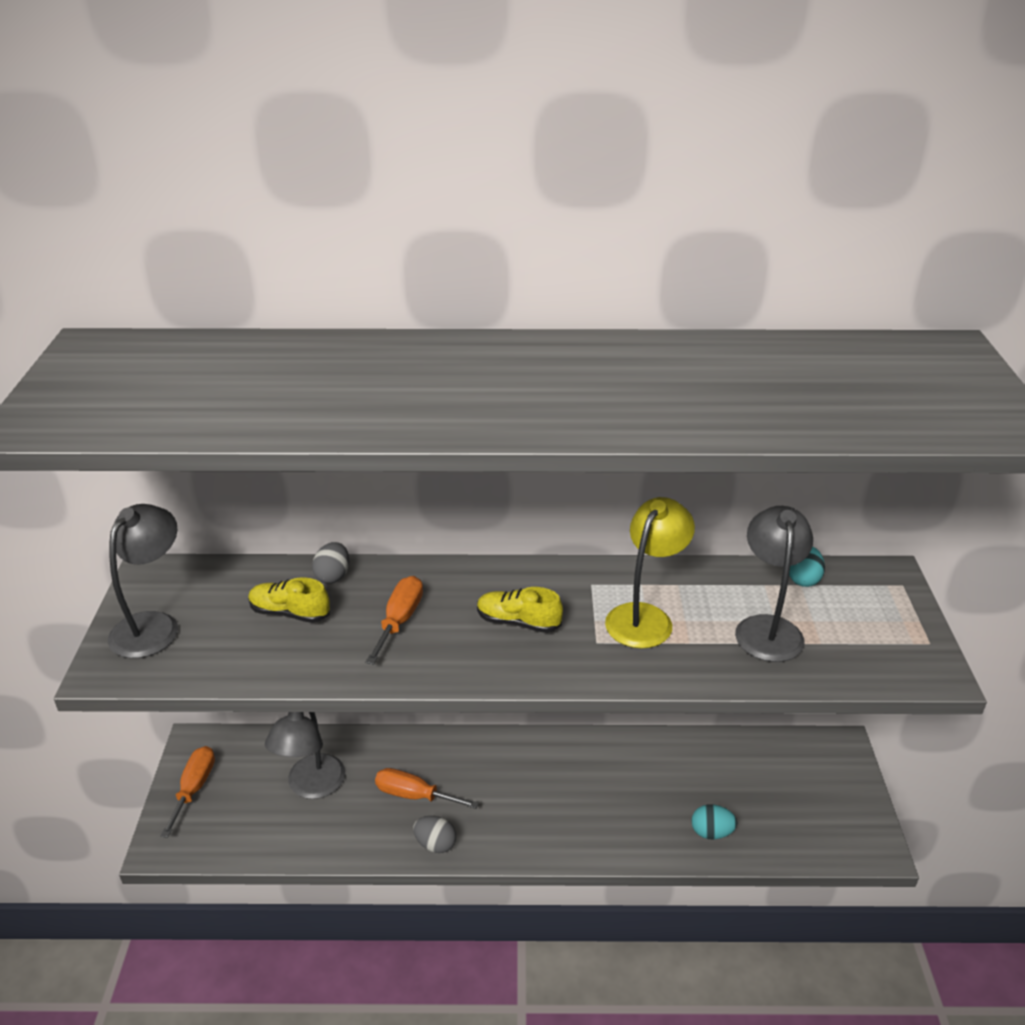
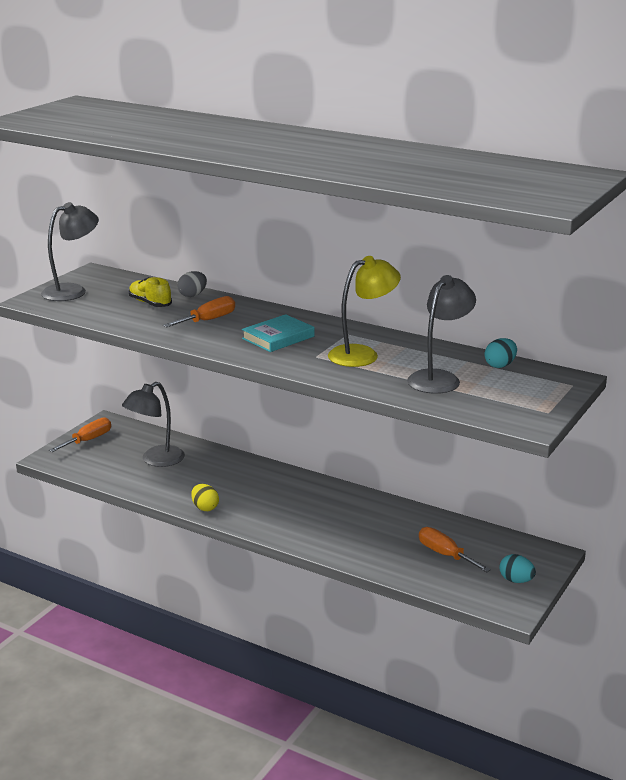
camera: 30 degrees right, 10 degrees down
(414, 795) = (214, 483): orange screwdriver -> orange screwdriver (445, 555)
(435, 844) = (205, 508): grey egg -> yellow egg
(518, 622) = (278, 337): yellow shoe -> turquoise book
(711, 832) = (396, 562): turquoise egg -> turquoise egg (516, 580)

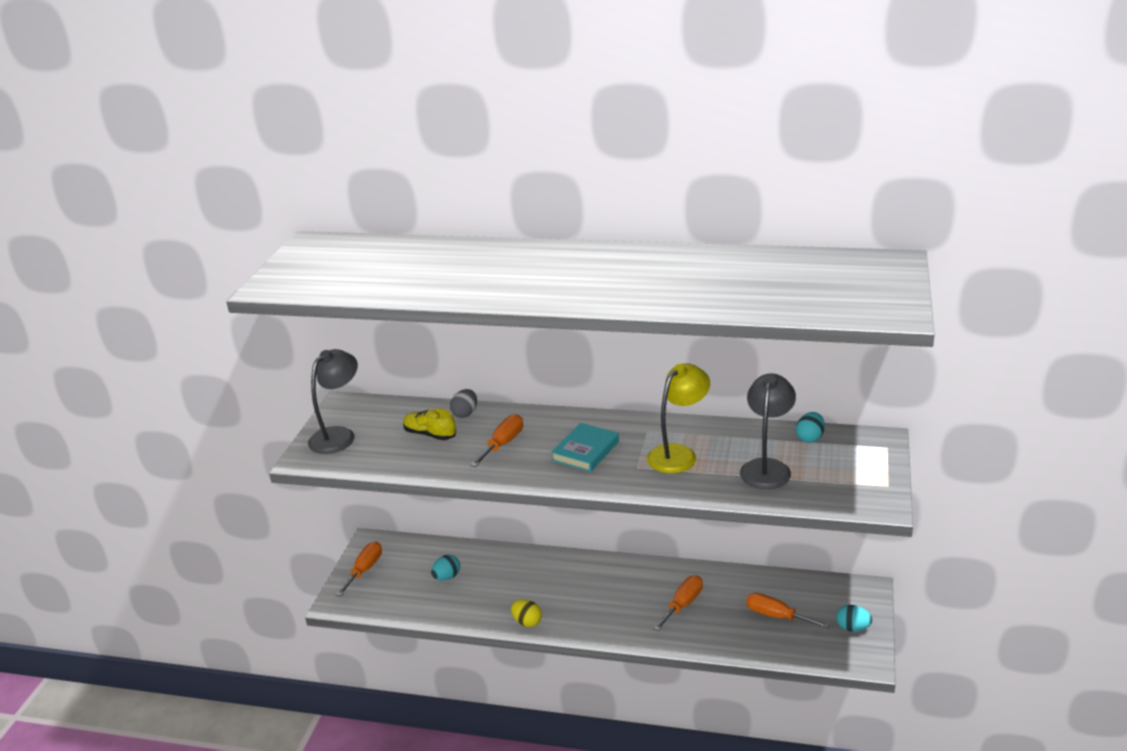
camera: 15 degrees left, 5 degrees up
(156, 460) = (447, 577): grey lamp -> turquoise egg
(359, 526) = (683, 604): none -> orange screwdriver

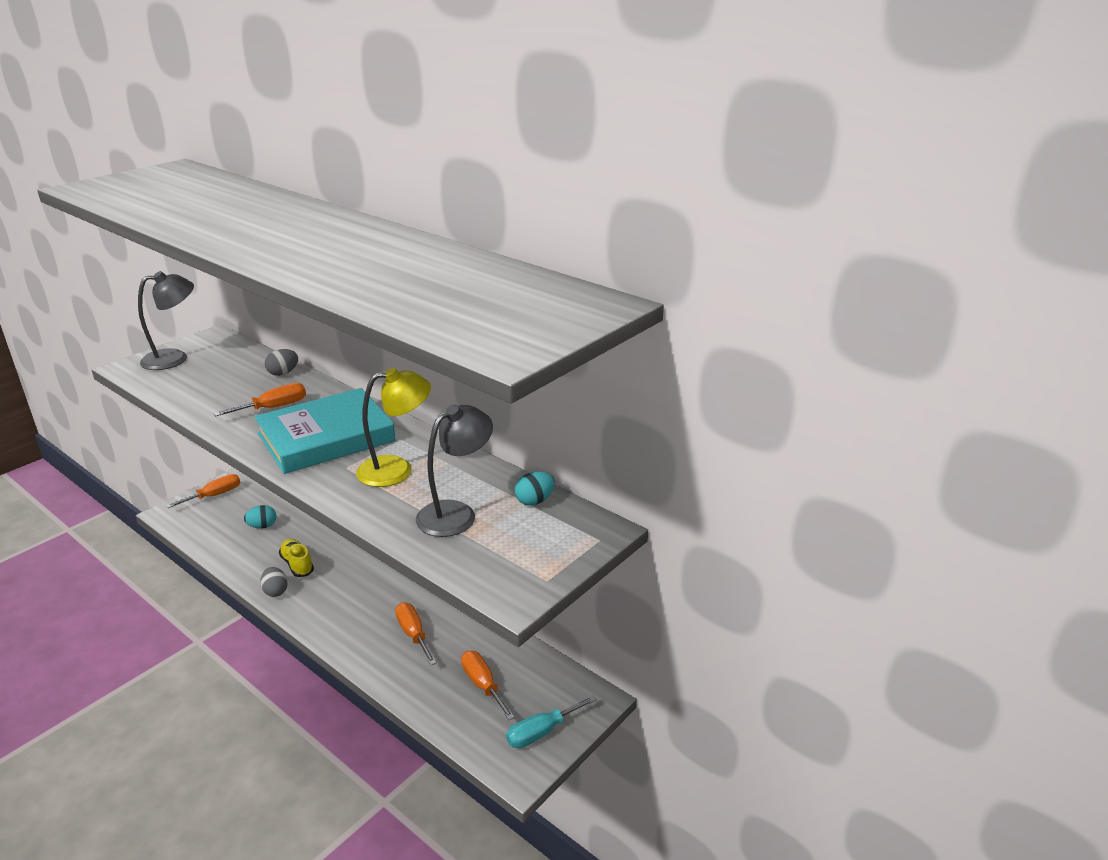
camera: 25 degrees right, 0 degrees up
(430, 434) = (234, 380): yellow shoe -> yellow shoe (297, 564)
(527, 622) = (275, 591): yellow egg -> grey egg
(585, 451) = (326, 437): turquoise book -> turquoise book, size x1.83
(683, 604) = (413, 634): orange screwdriver -> orange screwdriver turned 90 degrees counterclockwise
(852, 628) = (541, 732): turquoise egg -> turquoise screwdriver

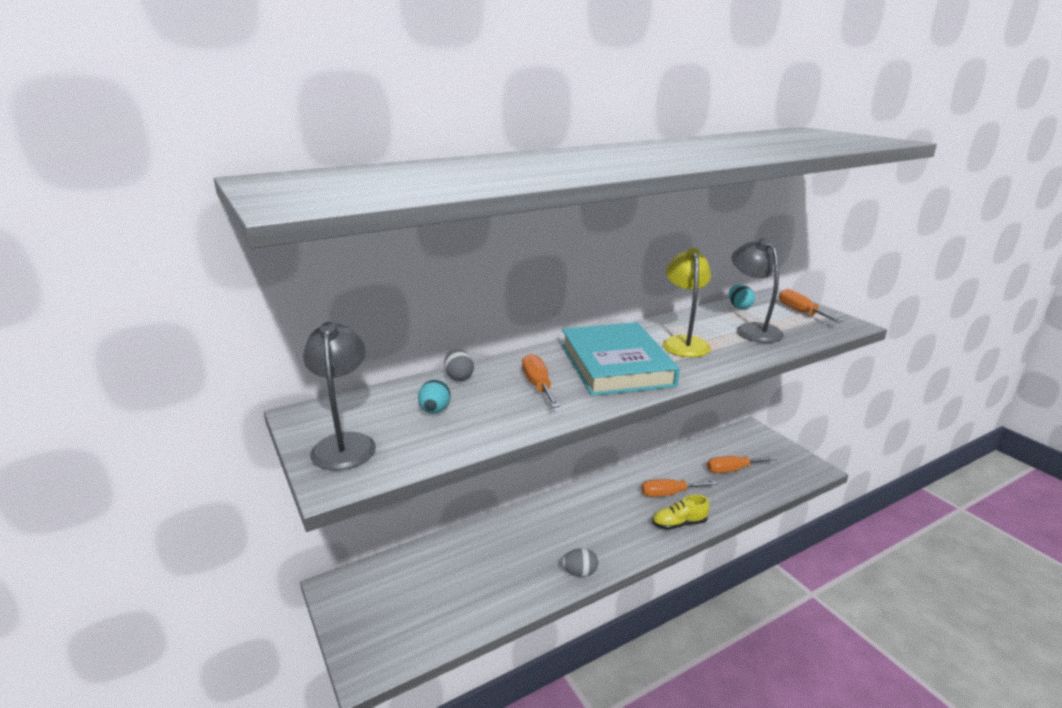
camera: 70 degrees left, 5 degrees down
(214, 495) = (359, 617): orange screwdriver -> orange screwdriver (800, 312)
(262, 526) = (457, 576): turquoise egg -> turquoise egg (435, 411)
(297, 564) = (542, 553): yellow shoe -> yellow shoe (679, 523)
(541, 732) = (779, 454): turquoise screwdriver -> none

